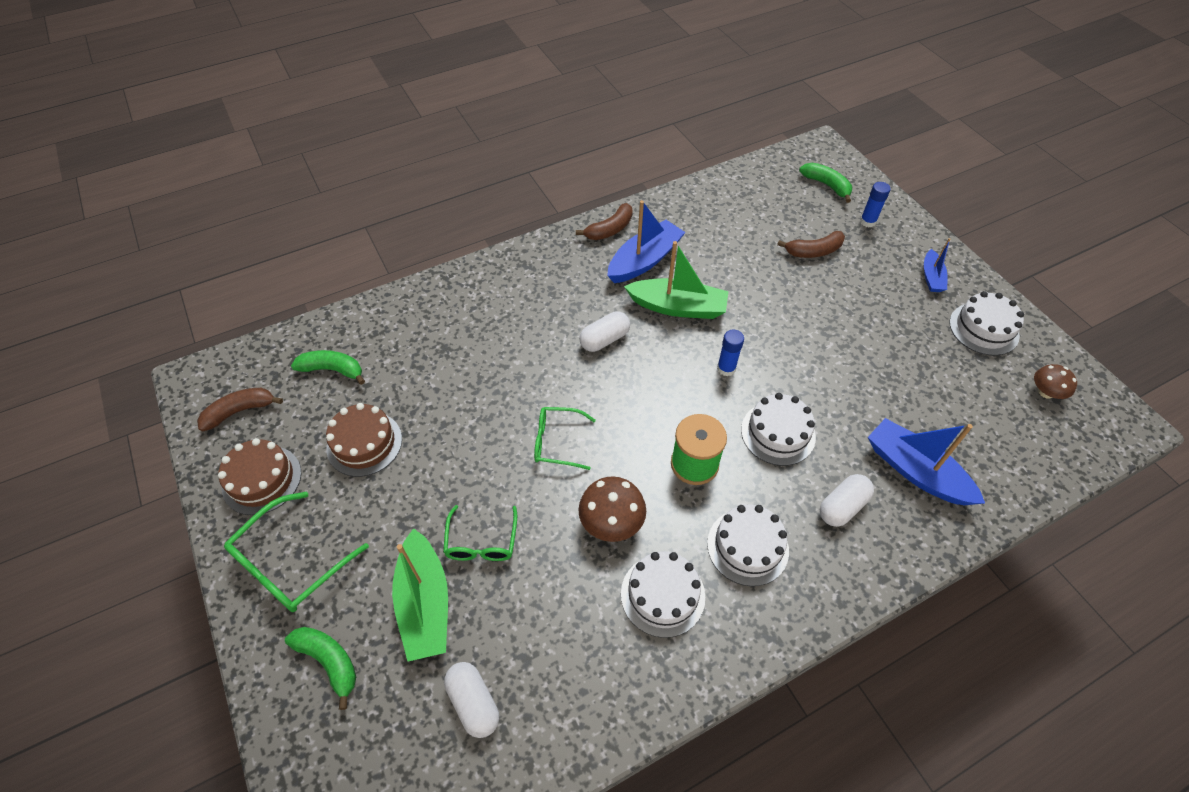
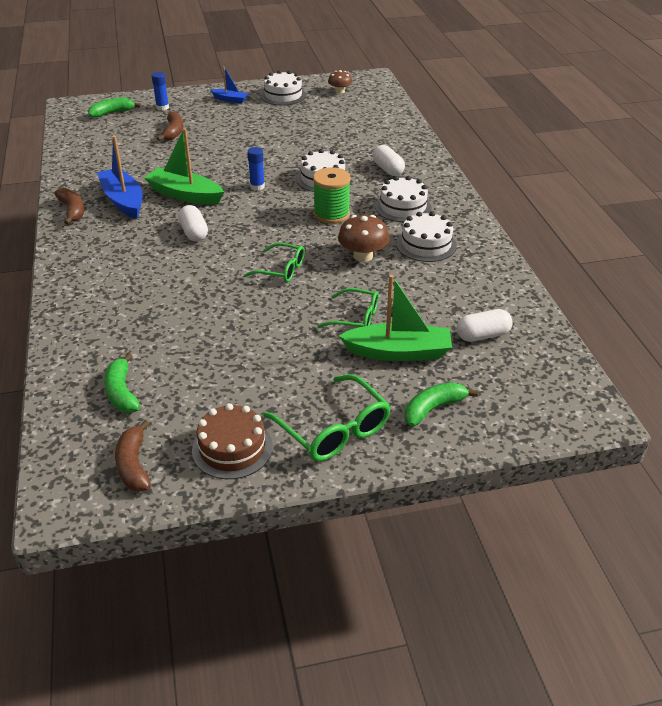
camera: 75 degrees left, 15 degrees down
(333, 370) = (122, 392): green banana -> green banana turned 45 degrees counterclockwise
(364, 443) = (226, 376): brown cake -> none
(557, 442) = (281, 270): green glasses -> green glasses turned 90 degrees counterclockwise
(678, 307) = (185, 195): green boat -> green boat turned 90 degrees counterclockwise
(915, 471) = (374, 141): blue boat -> none

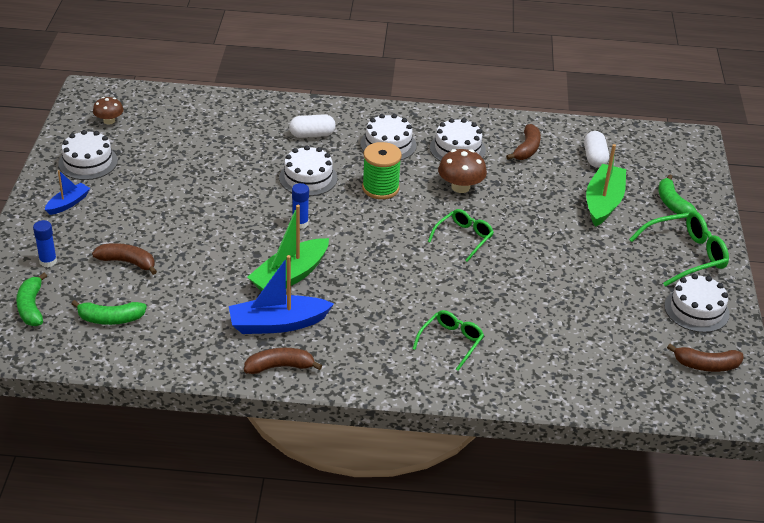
camera: 75 degrees left, 0 degrees up
(122, 392) = (616, 362): green banana -> green banana (110, 319)
(194, 232) = (372, 281): white capsule -> none
(232, 448) = (696, 310): brown cake -> white cake
(356, 318) = (551, 213): green glasses -> green glasses (451, 342)
(461, 286) = (527, 149): none -> brown banana

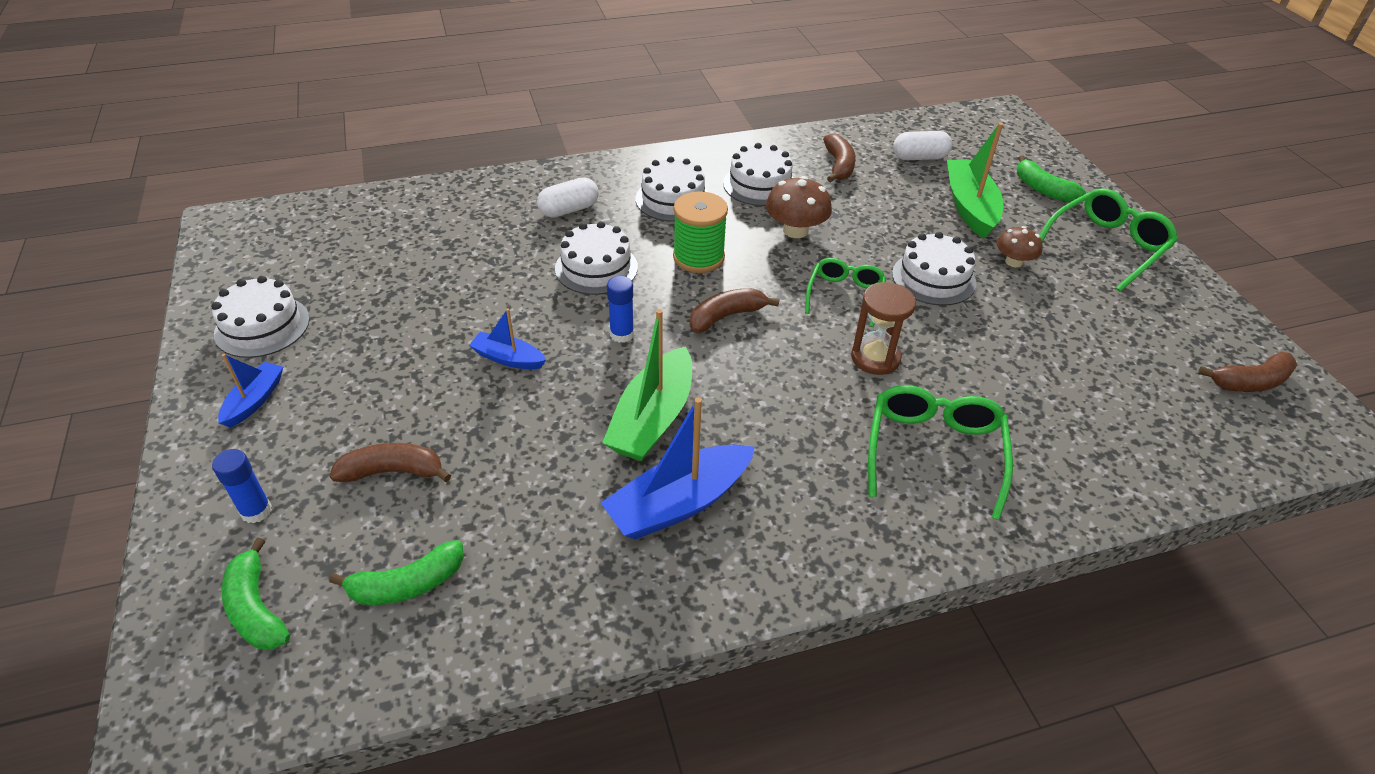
camera: 20 degrees left, 5 degrees up
(109, 121) = (271, 258): brown mushroom -> brown mushroom (1013, 262)
(222, 219) = (508, 358): none -> blue boat
(280, 367) = (724, 579): brown banana -> brown banana (726, 316)
(451, 342) = (934, 452): green glasses -> green glasses, size x1.53
(455, 280) = (875, 358): none -> brown hourglass
(594, 157) = (919, 157): white capsule -> white capsule turned 75 degrees counterclockwise
(696, 310) = (1176, 311): white cake -> white cake (933, 278)

